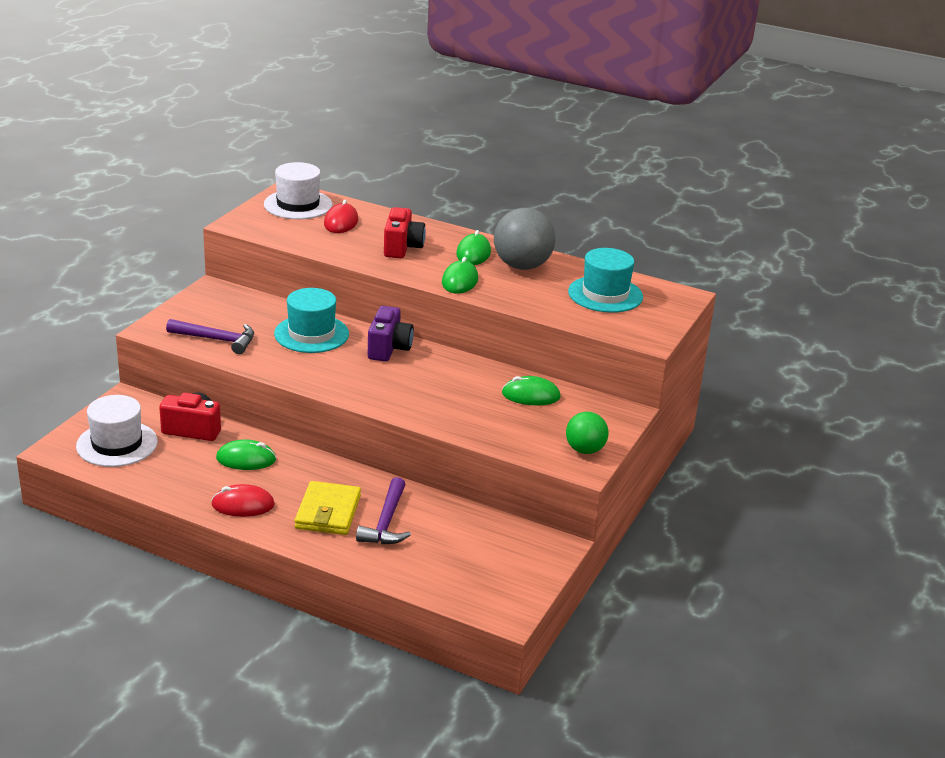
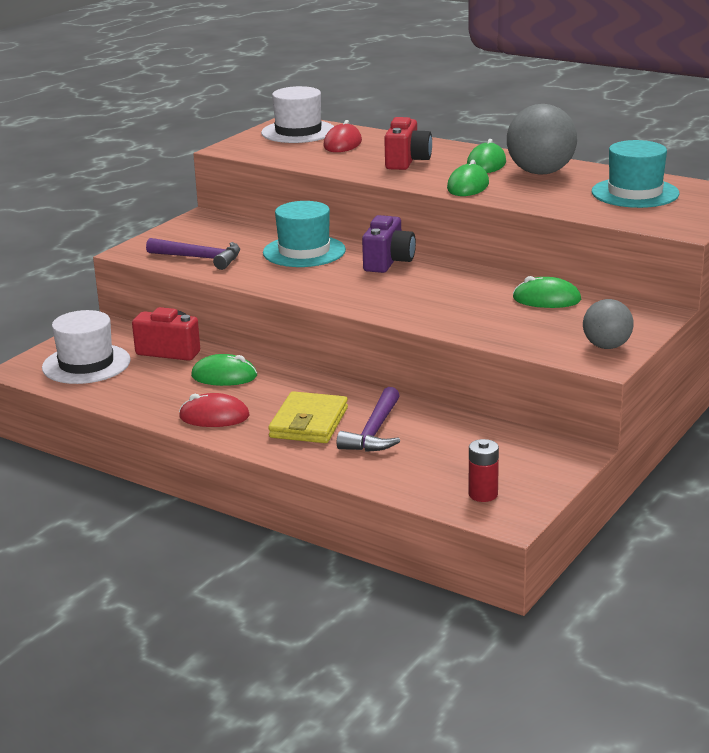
camera: 10 degrees right, 5 degrees down
(484, 589) = (483, 494): none -> red battery
(585, 450) = (606, 346): green ball -> grey ball

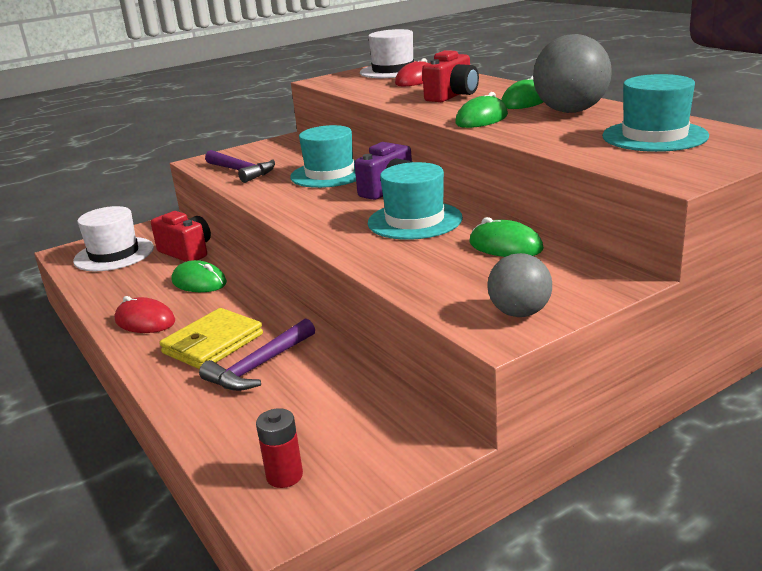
camera: 25 degrees right, 0 degrees up
(444, 287) = (415, 220): none -> turquoise hat

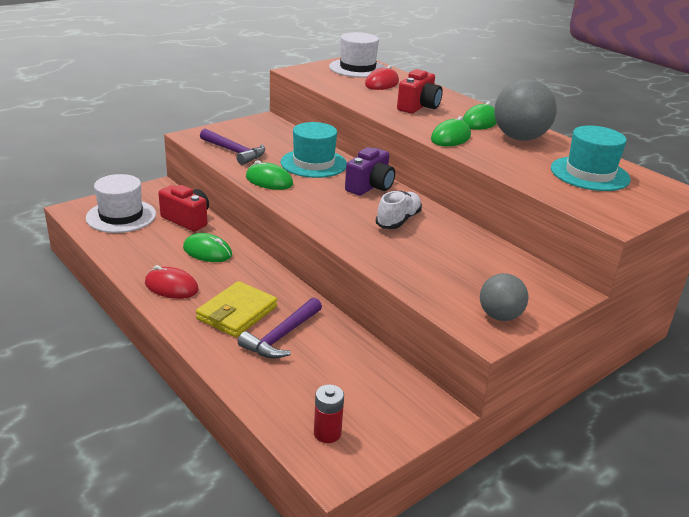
camera: 10 degrees left, 5 degrees up
(415, 220) = (398, 220): turquoise hat -> white shoe
(505, 246) = (476, 252): green mouse -> green mouse (269, 181)

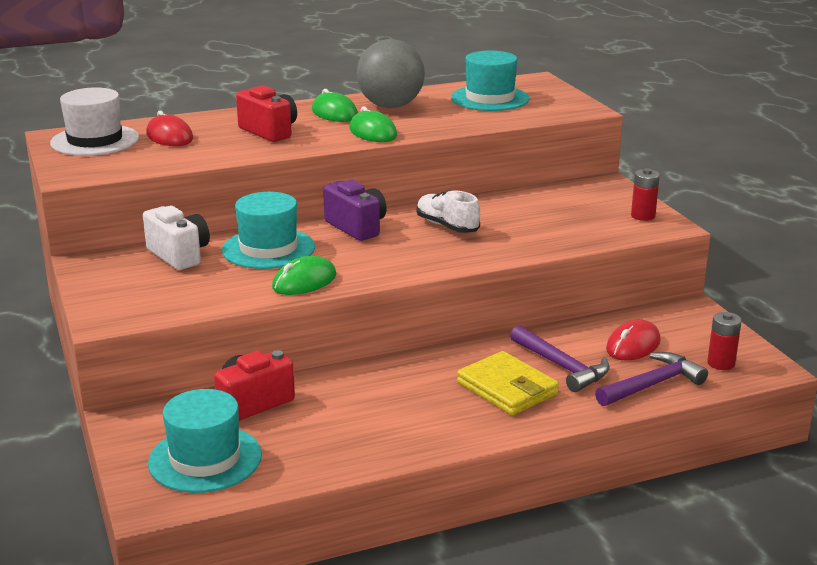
camera: 70 degrees left, 5 degrees down
(121, 216) = (205, 459): white hat -> turquoise hat
(171, 287) = (432, 428): red mouse -> red mouse (633, 345)
(207, 251) = (353, 395): green mouse -> none
(234, 152) = (193, 294): purple hammer -> purple hammer (652, 384)
(288, 140) = (179, 255): none -> white camera
(499, 316) = (643, 216): grey ball -> red battery

